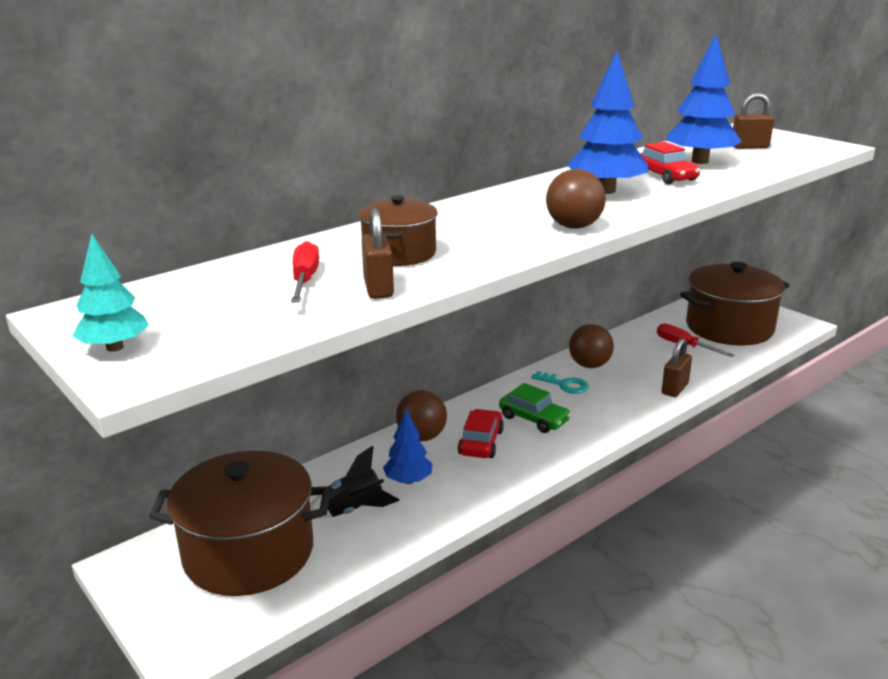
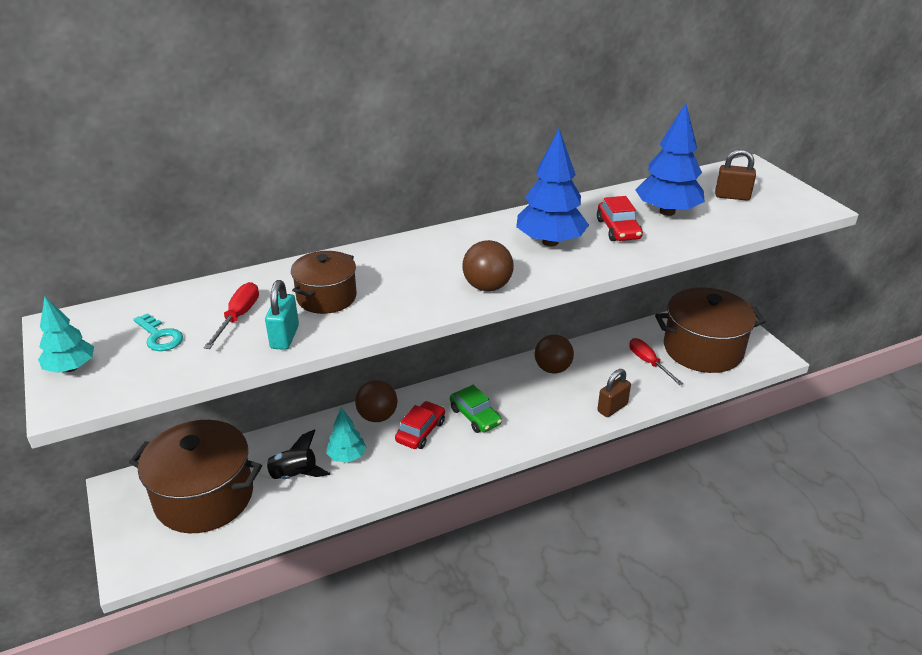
camera: 15 degrees right, 10 degrees up
(378, 288) = (284, 337): brown padlock -> turquoise padlock
(408, 480) = (347, 456): blue tree -> turquoise tree
(564, 385) = (520, 385): turquoise key -> turquoise key (160, 336)

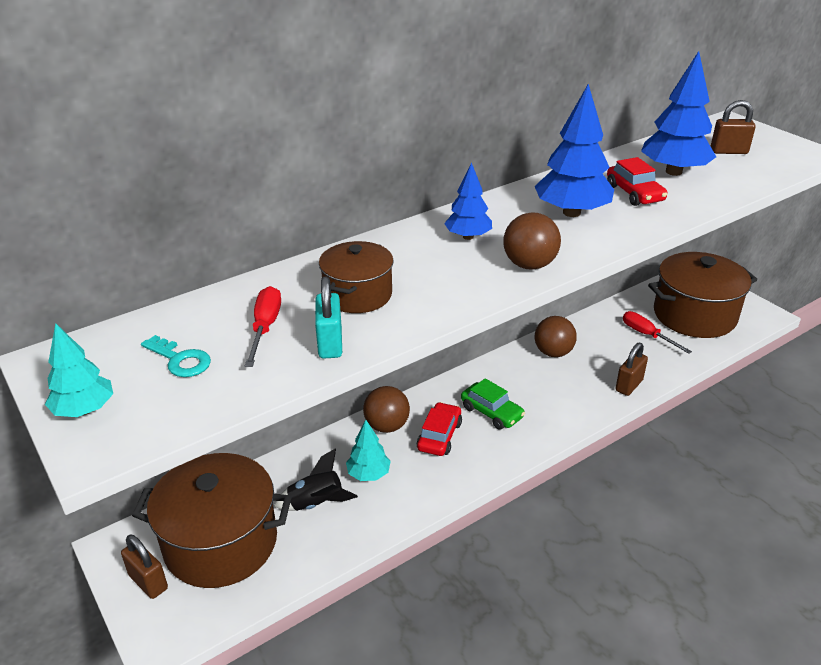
camera: 10 degrees left, 0 degrees up
(136, 520) = (148, 582): none -> brown padlock
(446, 255) = (468, 237): none -> blue tree

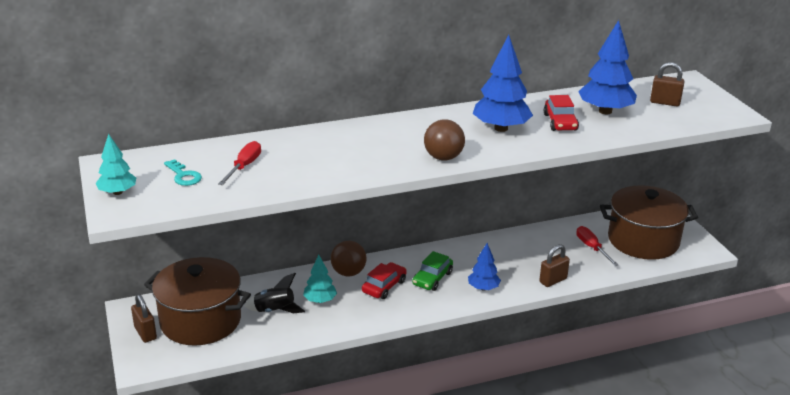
camera: 15 degrees right, 5 degrees down
(330, 344) = (279, 182): turquoise padlock -> none
(358, 295) = (314, 157): brown pot -> none
(468, 237) = (413, 133): blue tree -> blue tree (483, 288)
(491, 412) = (432, 278): green car -> green car turned 60 degrees clockwise
(553, 352) = (505, 247): brown ball -> none

